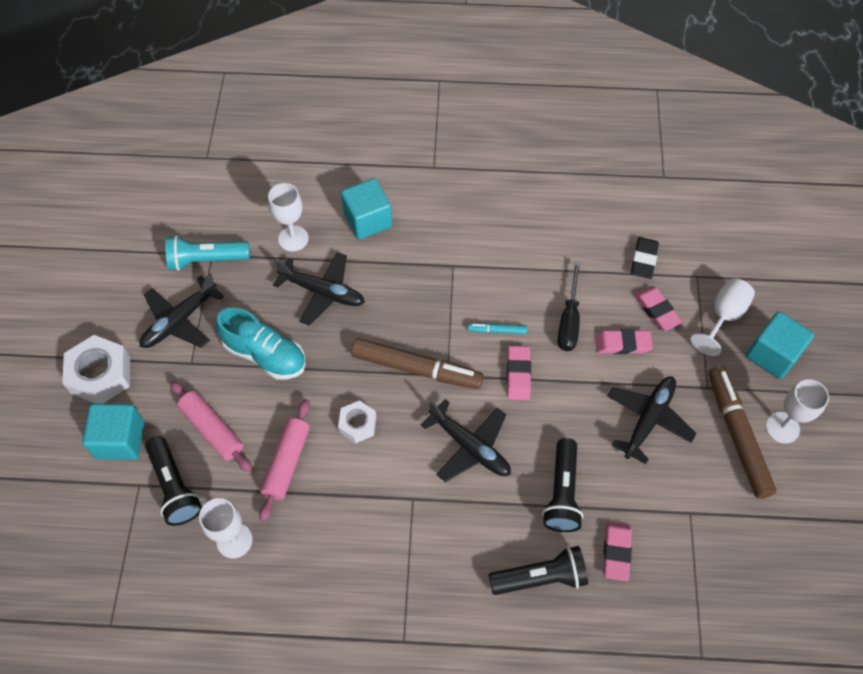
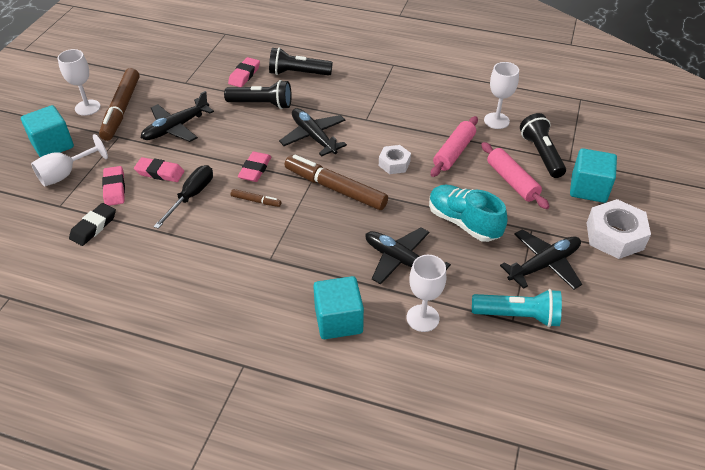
camera: 165 degrees left, 15 degrees down
(497, 330) = (256, 201): turquoise marker -> brown marker
(562, 493) = (262, 104): black flashlight -> black flashlight turned 75 degrees clockwise

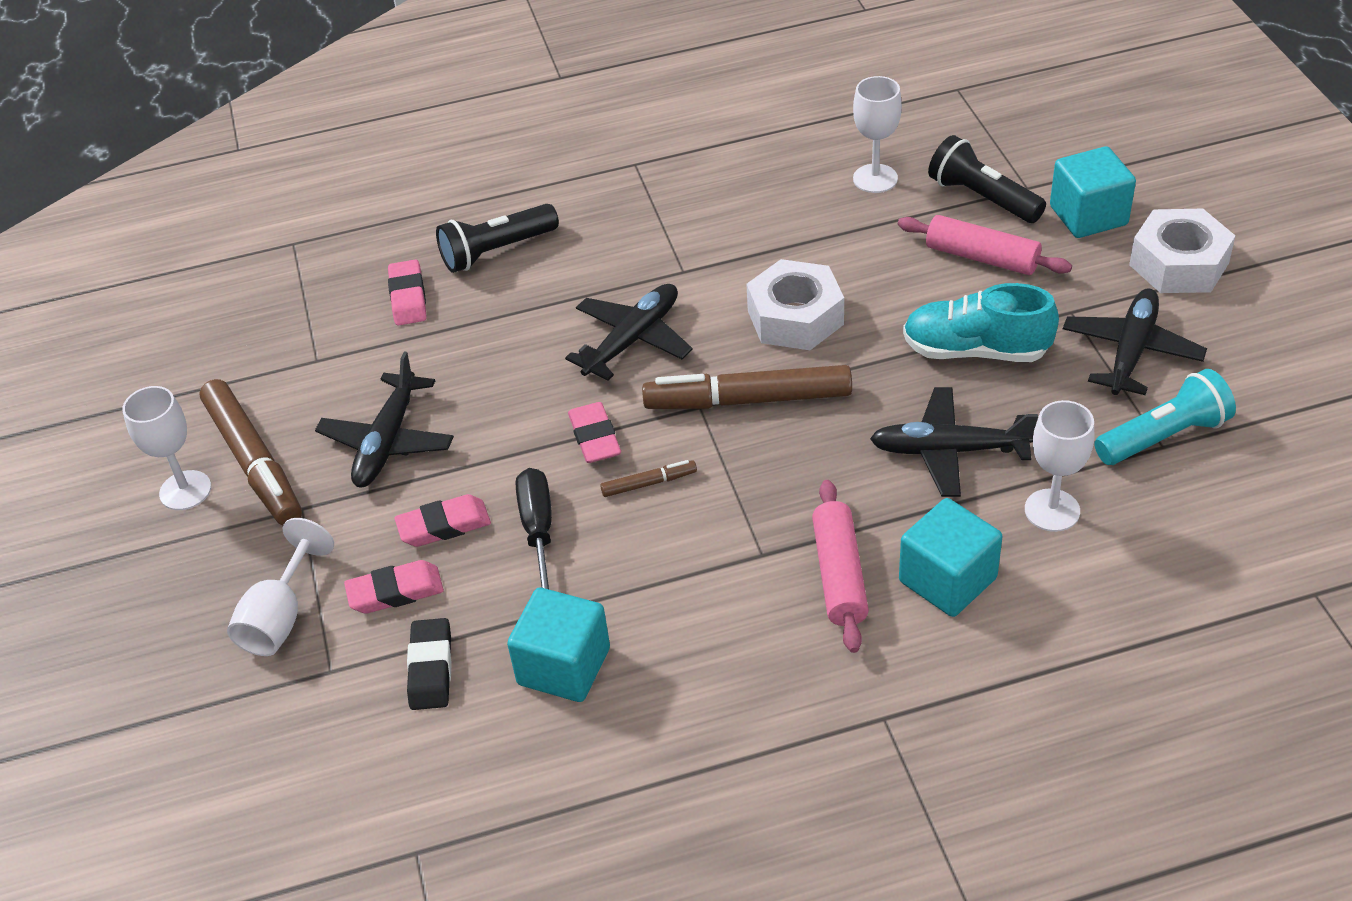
camera: 30 degrees left, 0 degrees up
(52, 145) = (196, 585): turquoise cube -> turquoise cube (564, 666)
(114, 188) = (395, 592): pink eraser -> pink eraser turned 60 degrees counterclockwise
(262, 104) = (492, 330): black flashlight -> none
(313, 137) = (632, 340): black plane -> black plane turned 105 degrees clockwise
(394, 163) = (795, 317): white nut -> white nut, size x1.70
(454, 152) = (862, 256): pink rolling pin -> pink rolling pin (839, 575)

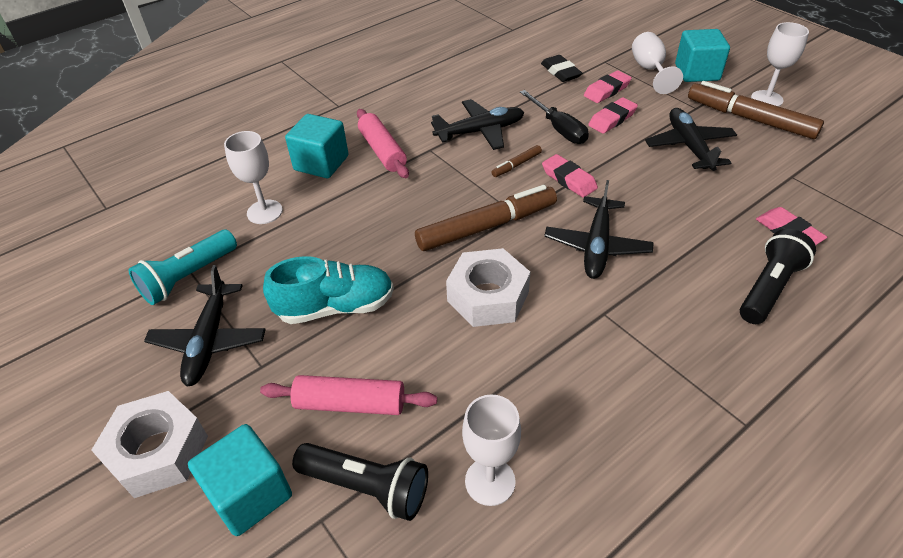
camera: 155 degrees right, 0 degrees up
(564, 666) = (500, 86): turquoise cube -> turquoise cube (697, 72)
(949, 451) = (337, 229): black plane -> black plane (480, 131)

